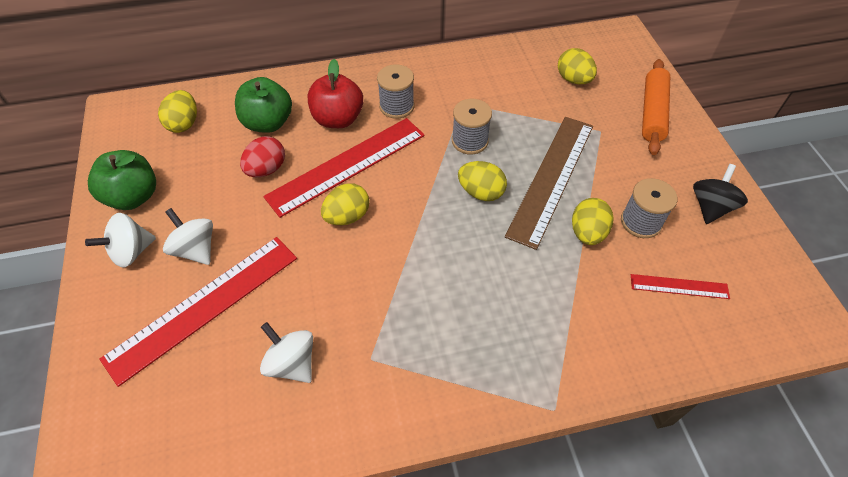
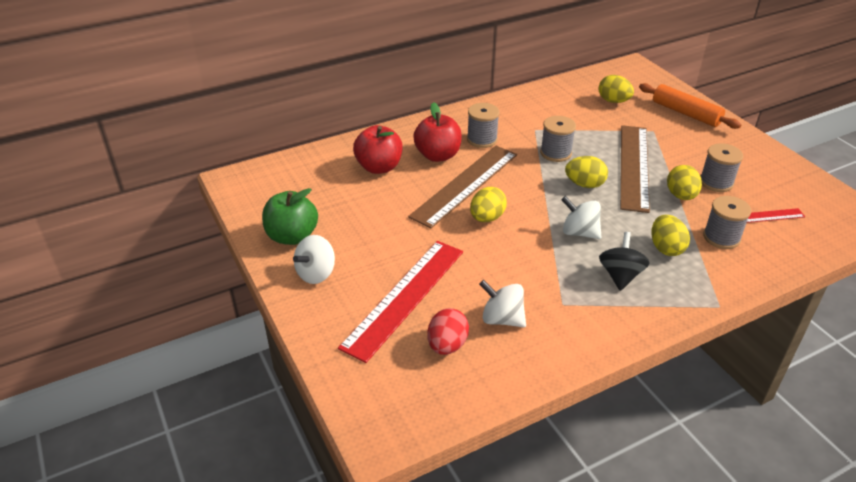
camera: 15 degrees left, 15 degrees down
(184, 124) = (304, 179): yellow egg -> yellow egg (666, 248)
(196, 249) = (372, 262): white spinning top -> white spinning top (579, 232)
(266, 169) = (398, 198): red egg -> red egg (447, 345)
(268, 123) = (379, 167): green apple -> red apple
(347, 165) = (465, 185): red ruler -> brown ruler
(607, 306) = (721, 237): none -> grey spool
(652, 113) = (686, 113): orange rolling pin -> orange rolling pin turned 45 degrees counterclockwise
(710, 207) = (761, 165): black spinning top -> black spinning top (620, 275)

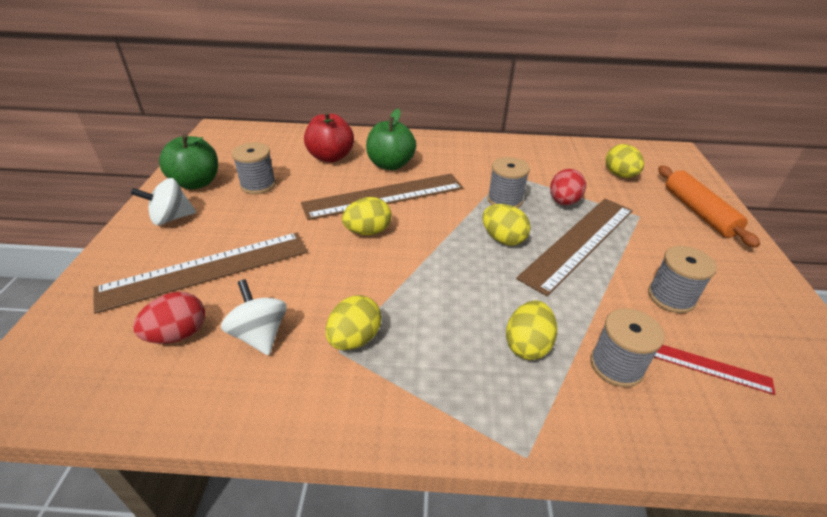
camera: 30 degrees right, 0 degrees up
(404, 297) = (206, 270): red ruler -> brown ruler
(438, 155) = (390, 164): red apple -> green apple
(482, 139) = (446, 165): grey spool -> grey spool (258, 185)
(579, 232) = (443, 283): white spinning top -> none
(596, 139) = (563, 202): none -> red egg
(620, 275) = (437, 351): black spinning top -> none
(681, 196) = (607, 294): yellow egg -> yellow egg (354, 339)

